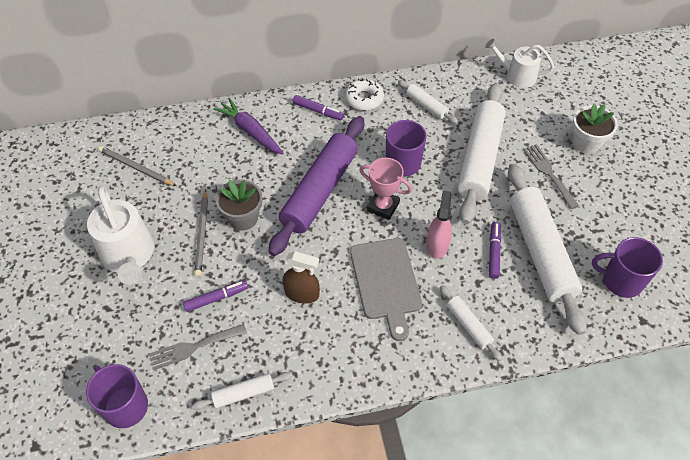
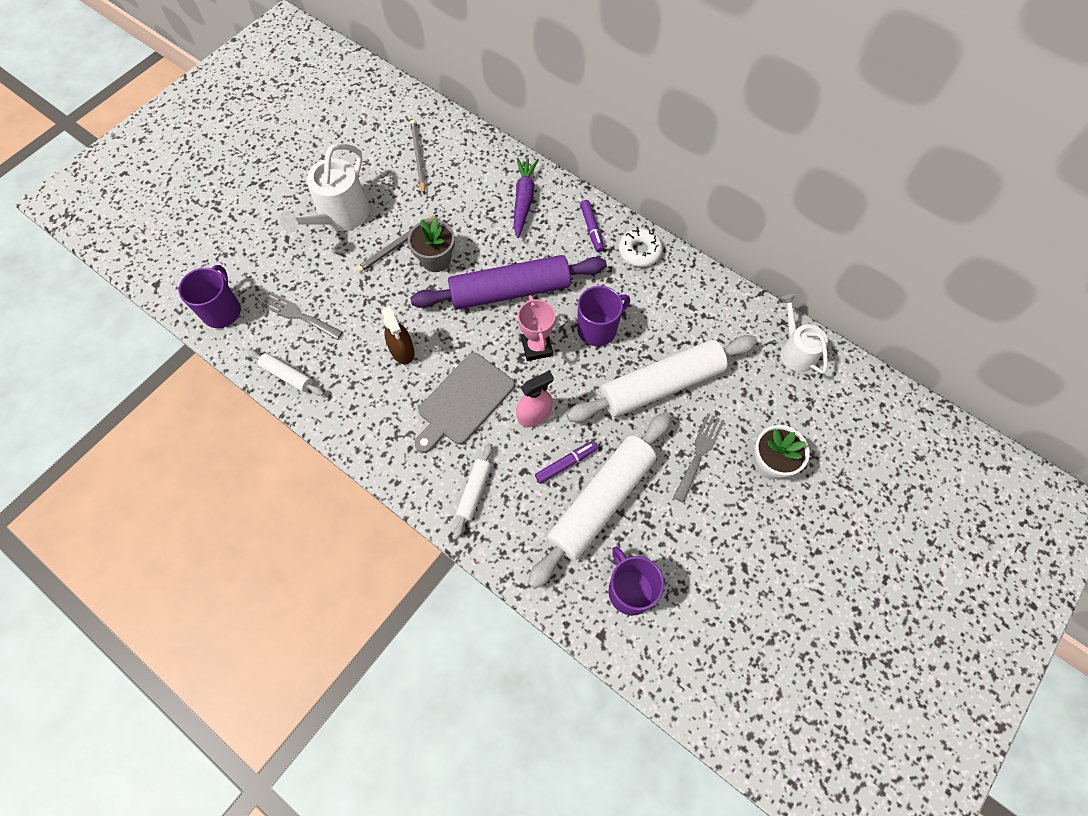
camera: 50 degrees right, 10 degrees up
(216, 298) = (350, 298): purple marker -> none
(426, 105) = (680, 303): white rolling pin -> none

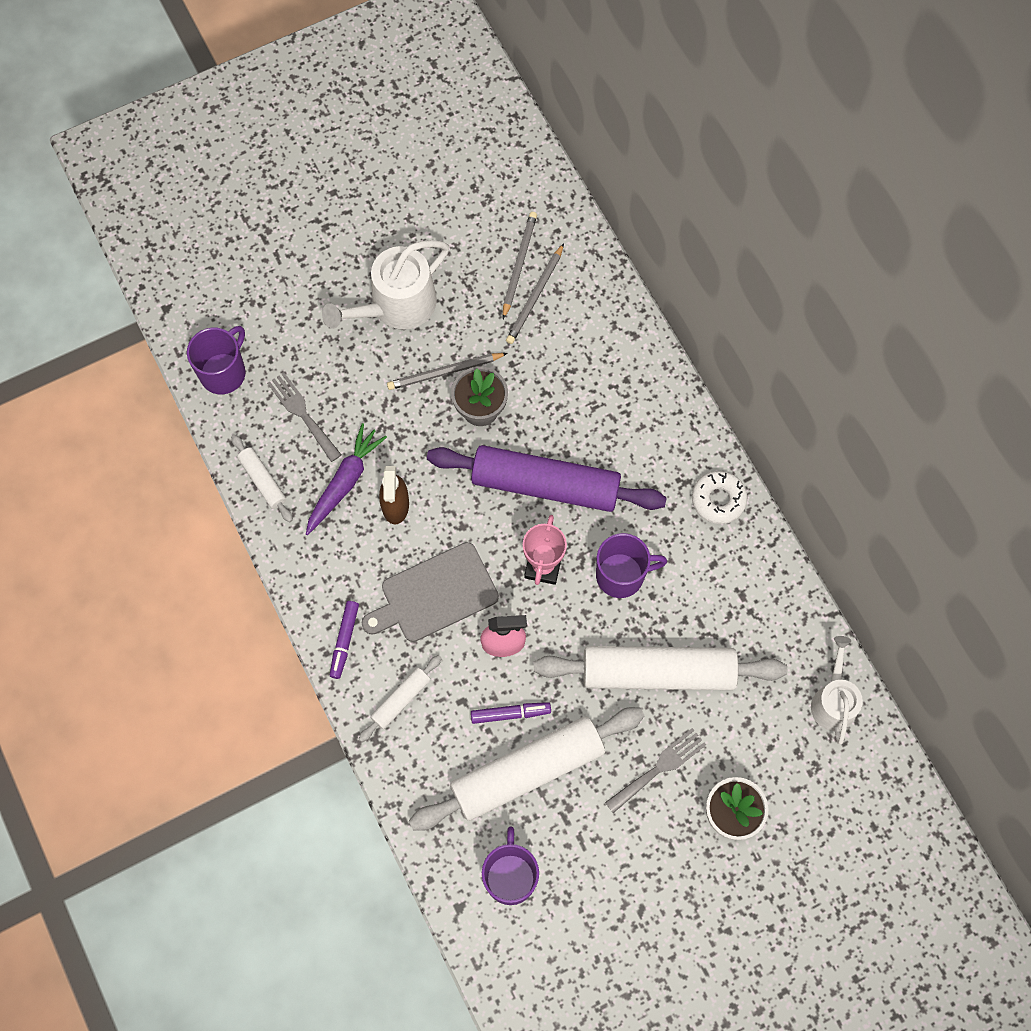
camera: 25 degrees right, 5 degrees up
(440, 172) = (535, 296): none -> grey pencil
(524, 200) = (616, 374): purple carrot -> purple carrot (345, 482)
(591, 229) = (677, 446): purple marker -> purple marker (344, 641)

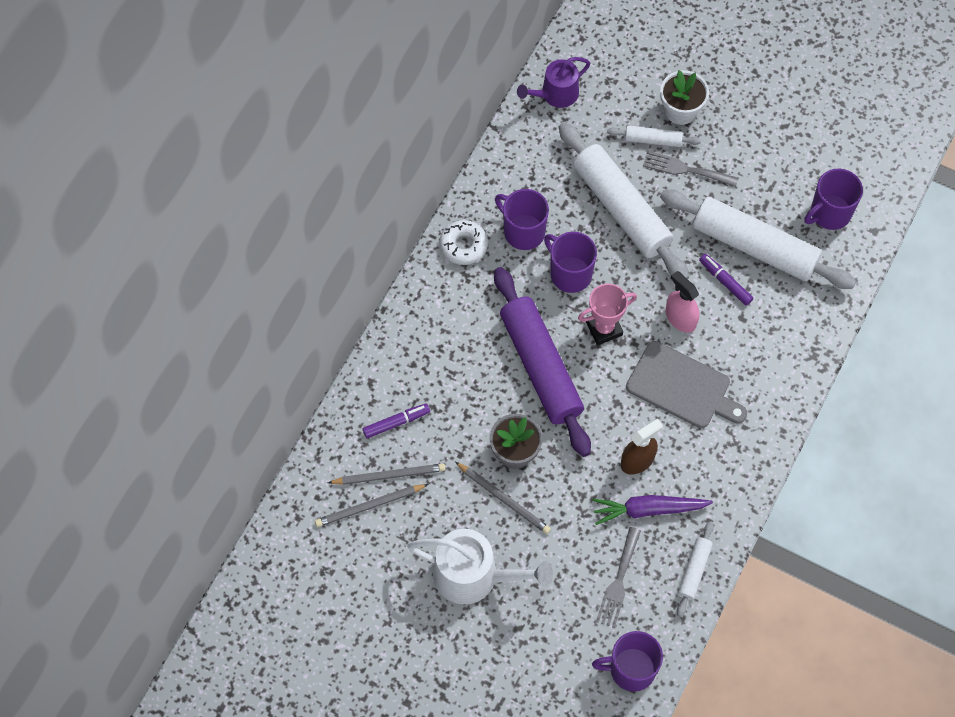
camera: 125 degrees left, 5 degrees down
(344, 641) = (764, 424): purple marker -> purple marker (396, 422)
(401, 700) = (773, 358): white rolling pin -> white rolling pin (653, 140)
(696, 563) = (523, 231): none -> purple mug
(833, 701) = (556, 94): white watering can -> purple watering can

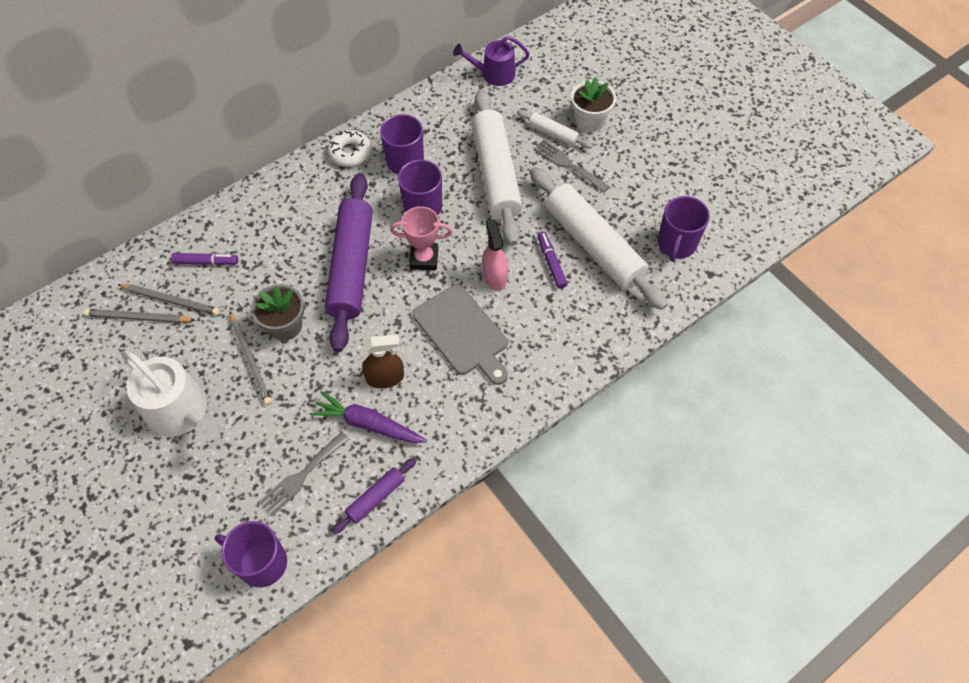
camera: 25 degrees right, 5 degrees down
(694, 571) = (375, 498): white rolling pin -> purple rolling pin
(829, 213) = (676, 244): purple mug -> purple mug turned 60 degrees counterclockwise

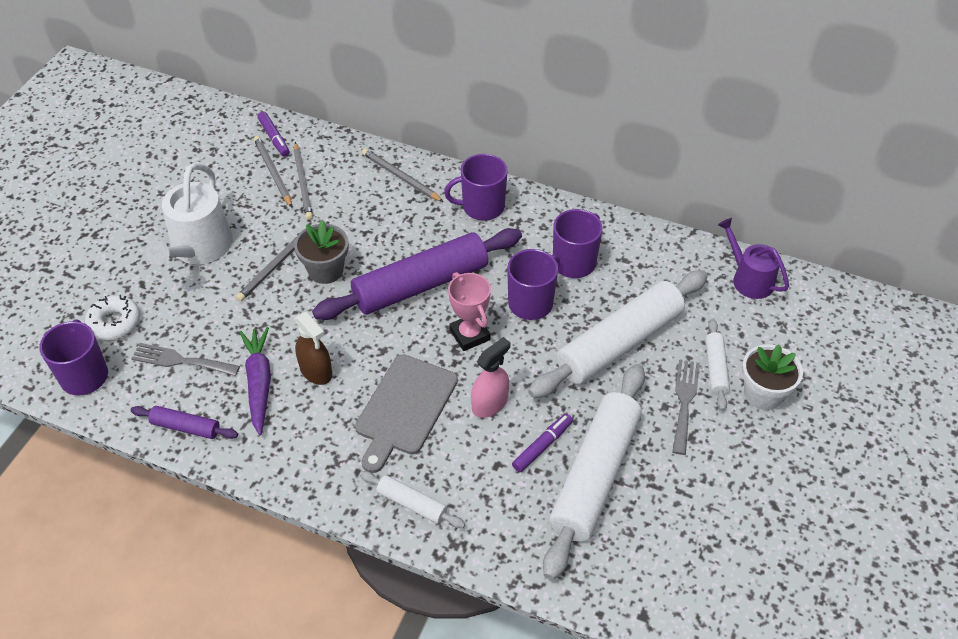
camera: 60 degrees right, 10 degrees down
(206, 262) = (356, 184): purple marker -> purple marker (274, 138)
(225, 227) = (400, 177): none -> grey pencil
(350, 153) = (550, 217): white donut -> white donut (114, 322)
(549, 366) = (412, 503): none -> white rolling pin
(676, 244) = (658, 560): purple mug -> purple mug (482, 207)

